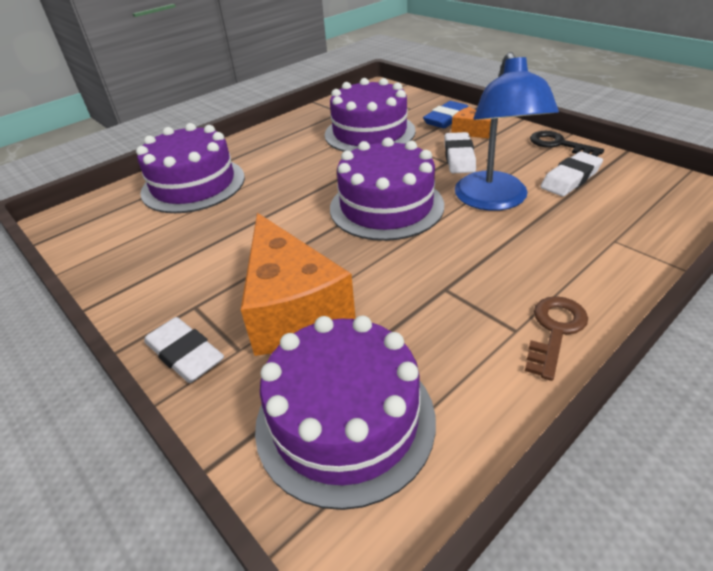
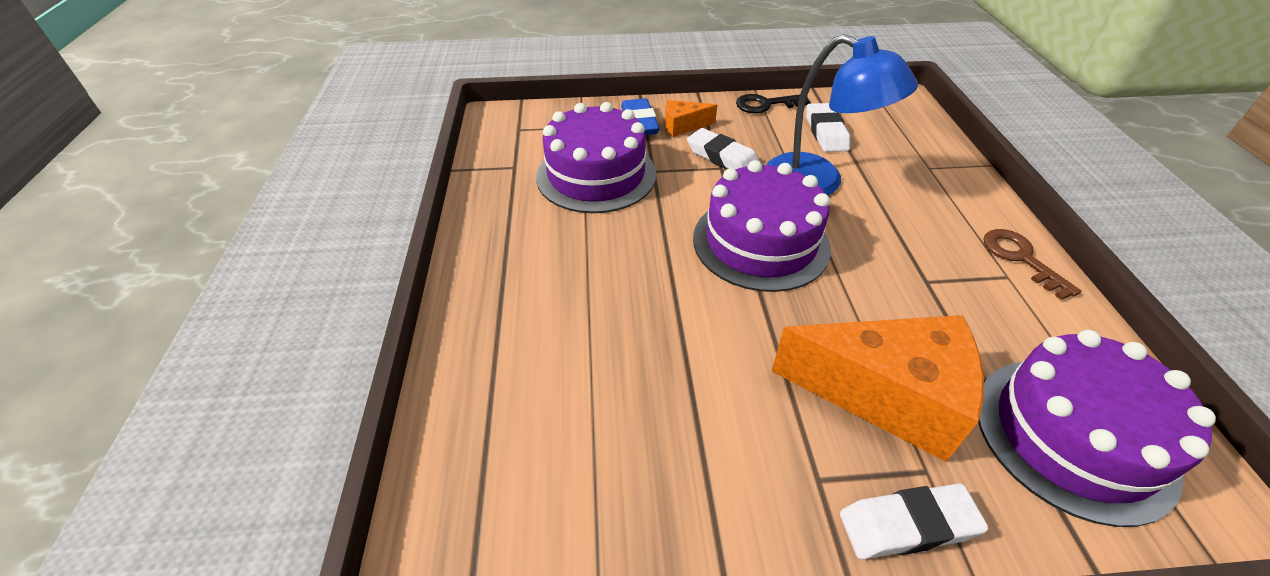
camera: 55 degrees left, 5 degrees up
(193, 184) = (523, 364): purple cake -> none

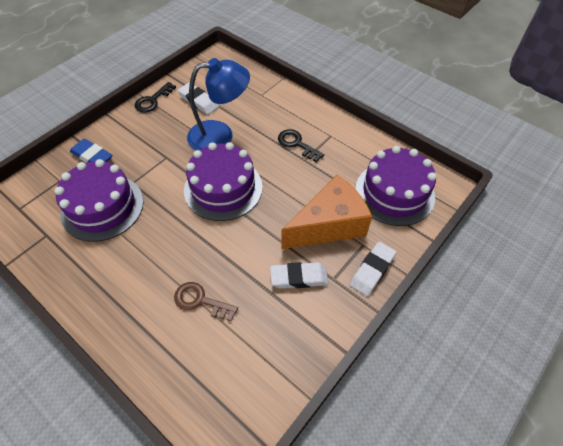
camera: 45 degrees left, 10 degrees up
(683, 126) = (120, 143): orange cheese -> none
(722, 157) = (160, 150): white eraser -> white eraser (299, 277)
(932, 254) = (297, 144): none -> black key
(1021, 259) = (329, 123): brown key -> brown key (200, 301)

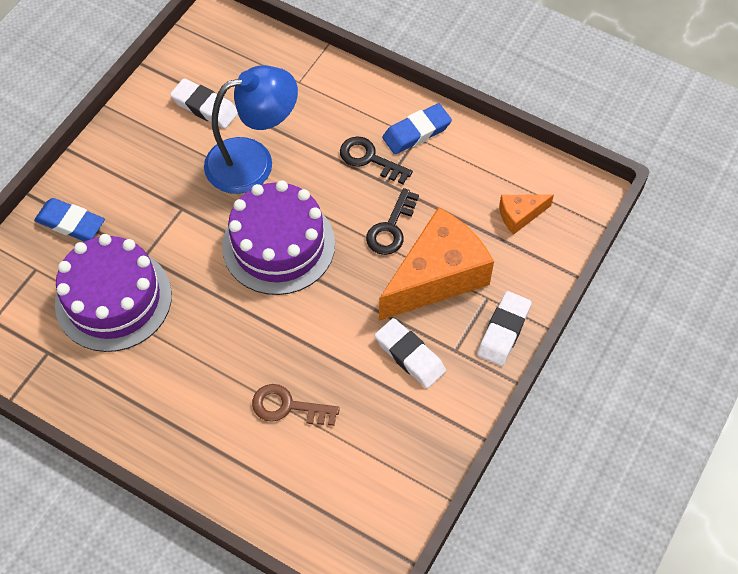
camera: 10 degrees left, 5 degrees up
(153, 100) = (133, 115): black key -> black key (391, 228)
(299, 277) = (409, 356): white eraser -> white eraser turned 60 degrees clockwise
(331, 132) = (416, 132): none -> blue eraser
(394, 193) = (520, 215): purple cake -> orange cheese

